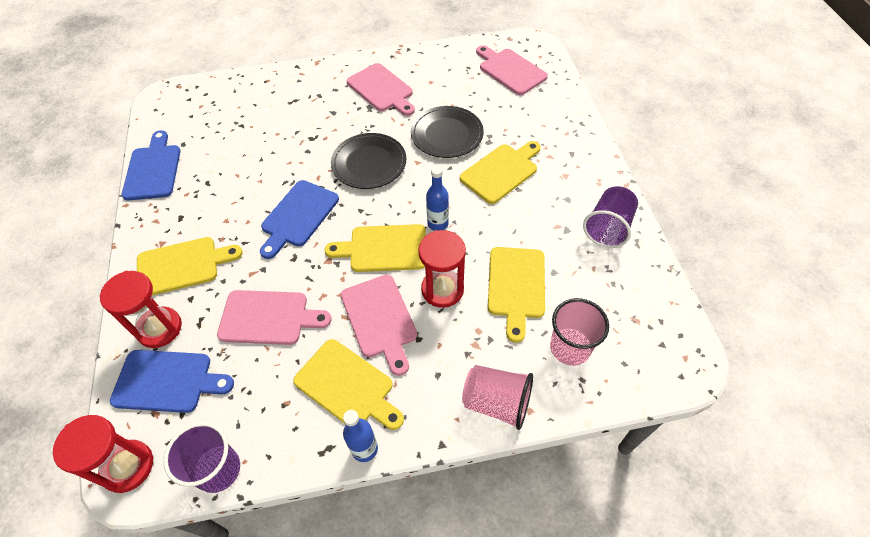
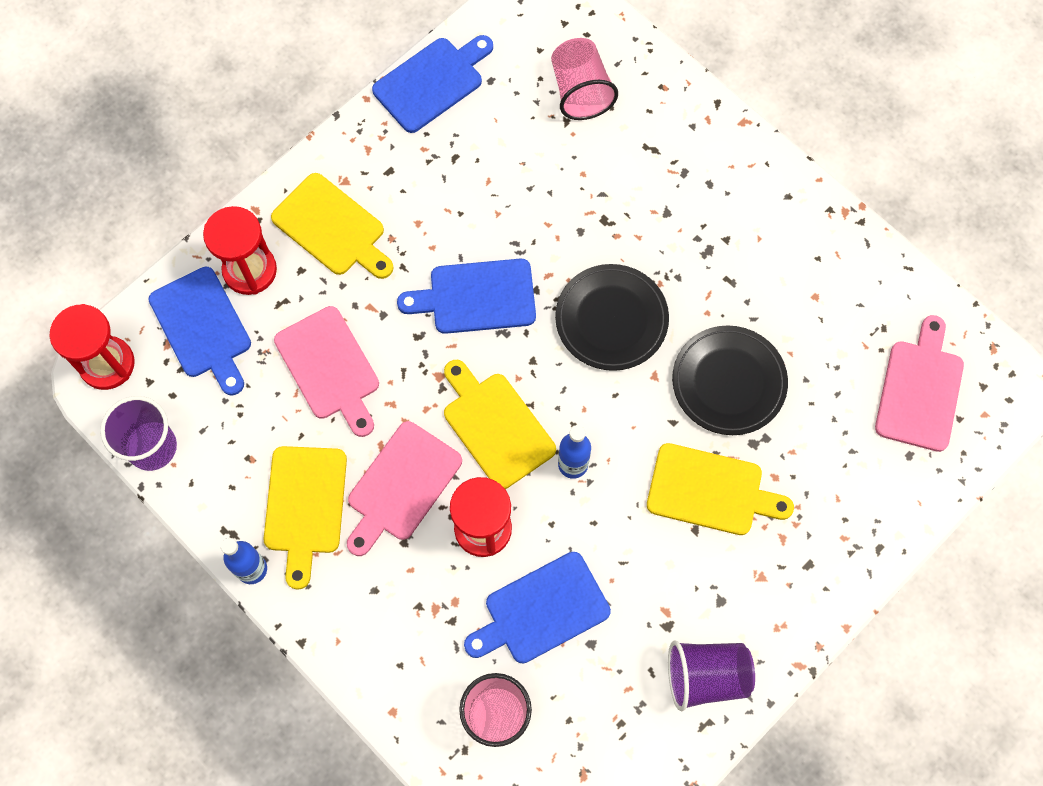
camera: 55 degrees right, 15 degrees up
(381, 89) = (752, 243): pink cutting board -> none
(496, 402) = (381, 671): pink cup -> pink cup (580, 91)
(516, 286) = (541, 610): yellow cutting board -> blue cutting board

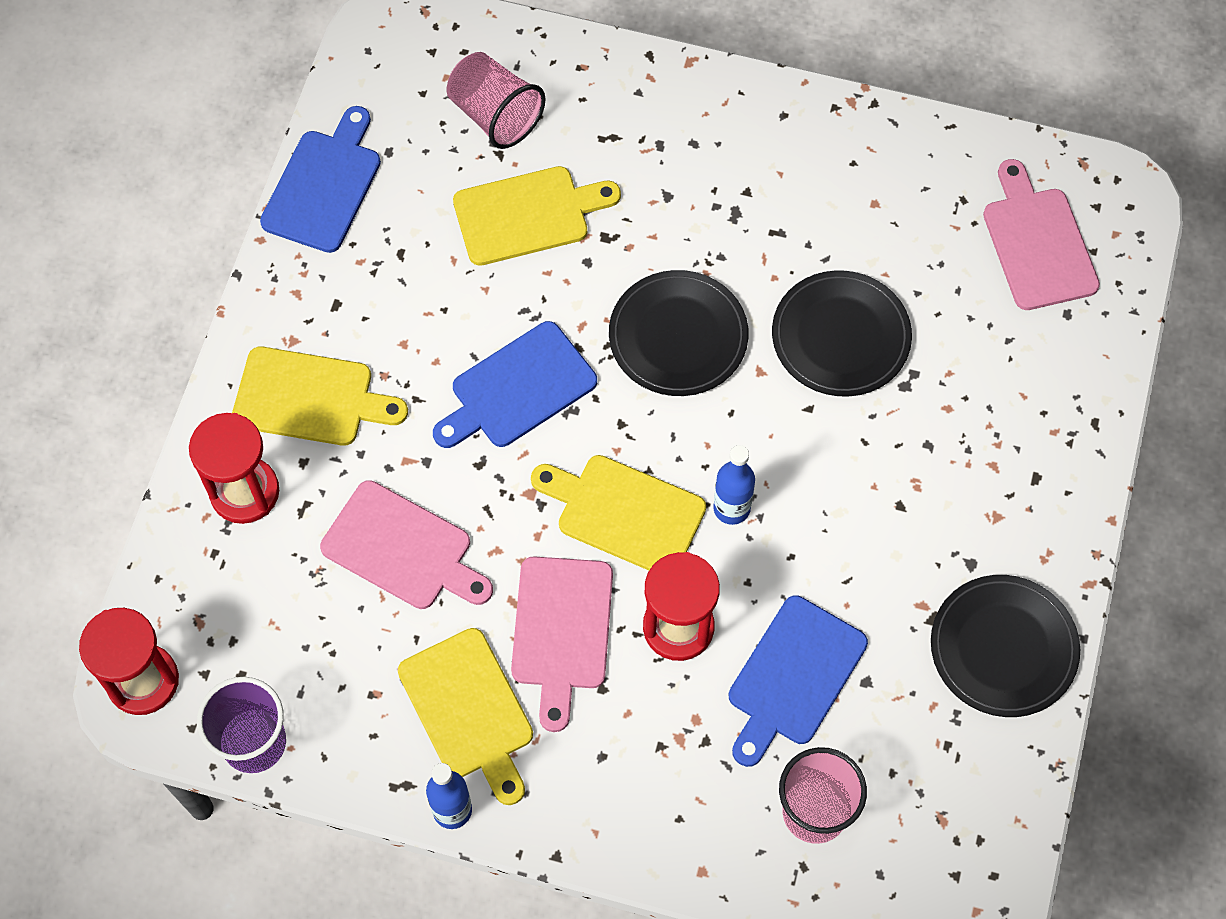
camera: 30 degrees left, 5 degrees down
(202, 327) = (229, 582): blue cutting board -> none
(706, 676) = (1003, 648): purple cup -> black plate
(710, 491) = (891, 458): yellow cutting board -> yellow cutting board (528, 215)

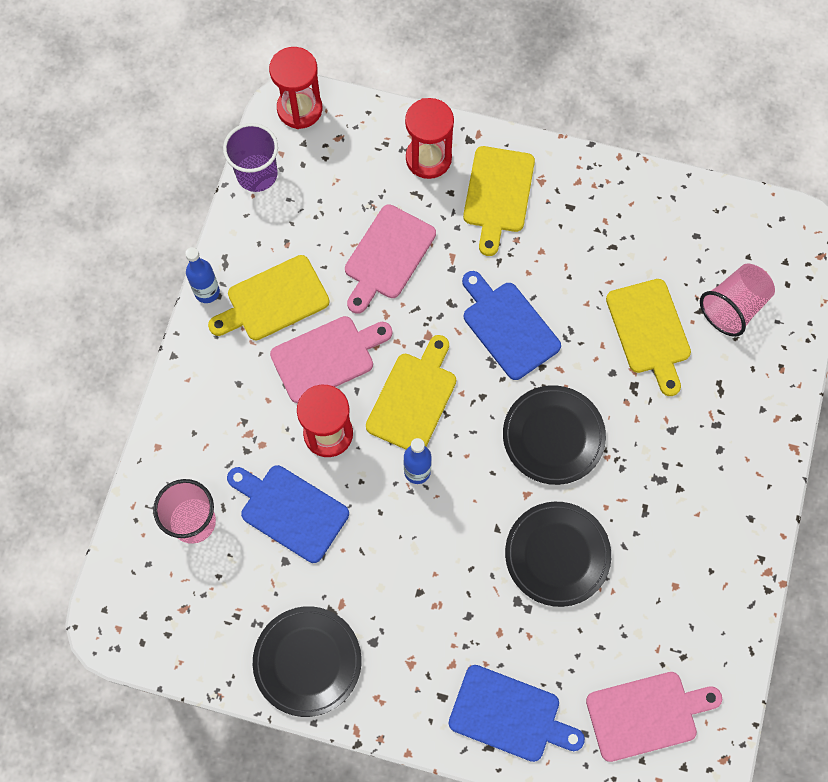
camera: 90 degrees right, 5 degrees up
(324, 186) = (665, 195): blue cutting board -> blue cutting board (509, 715)
(561, 631) = (327, 357): pink cutting board -> pink cutting board turned 150 degrees clockwise

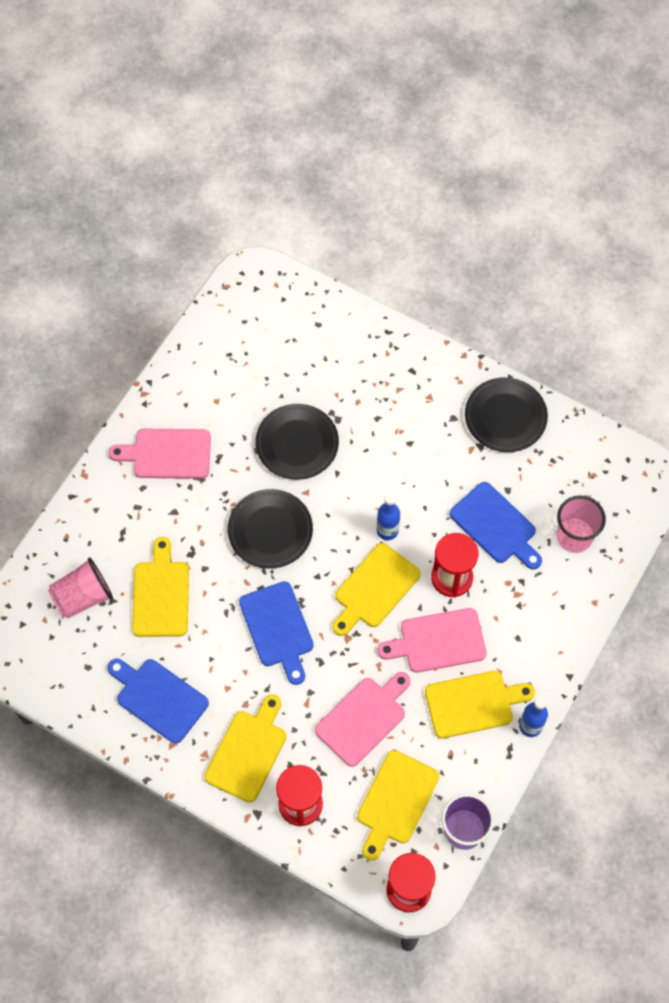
camera: 165 degrees left, 5 degrees down
(332, 184) = (395, 801): none -> yellow cutting board
(509, 715) = (367, 348): blue cutting board -> blue cutting board (159, 698)
(647, 715) = (269, 325): pink cutting board -> pink cutting board (167, 454)

